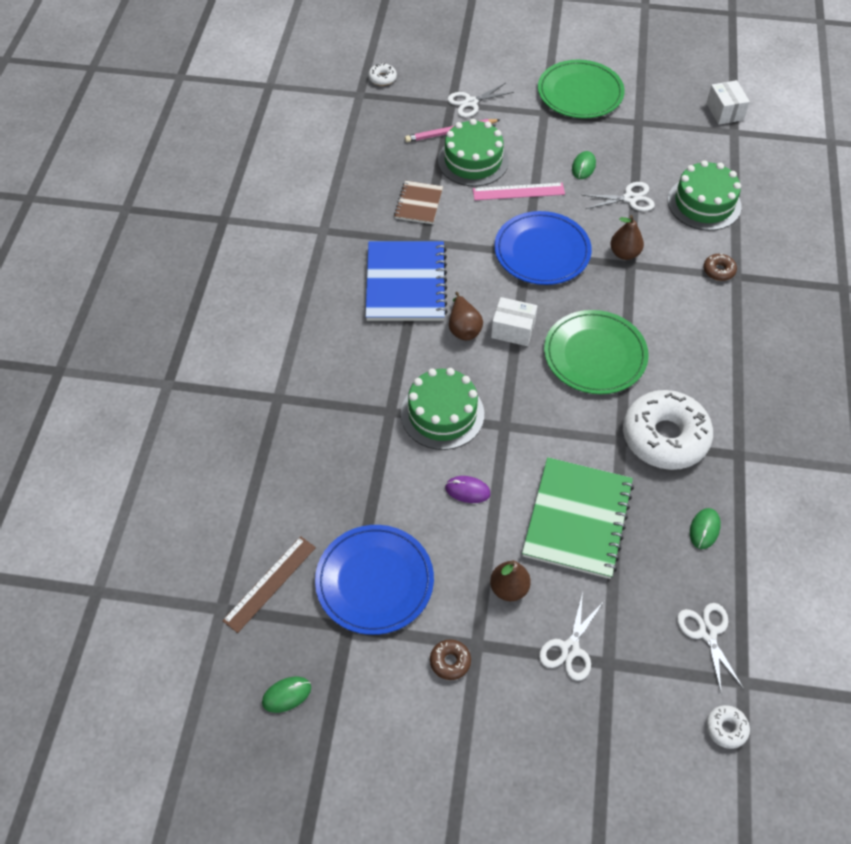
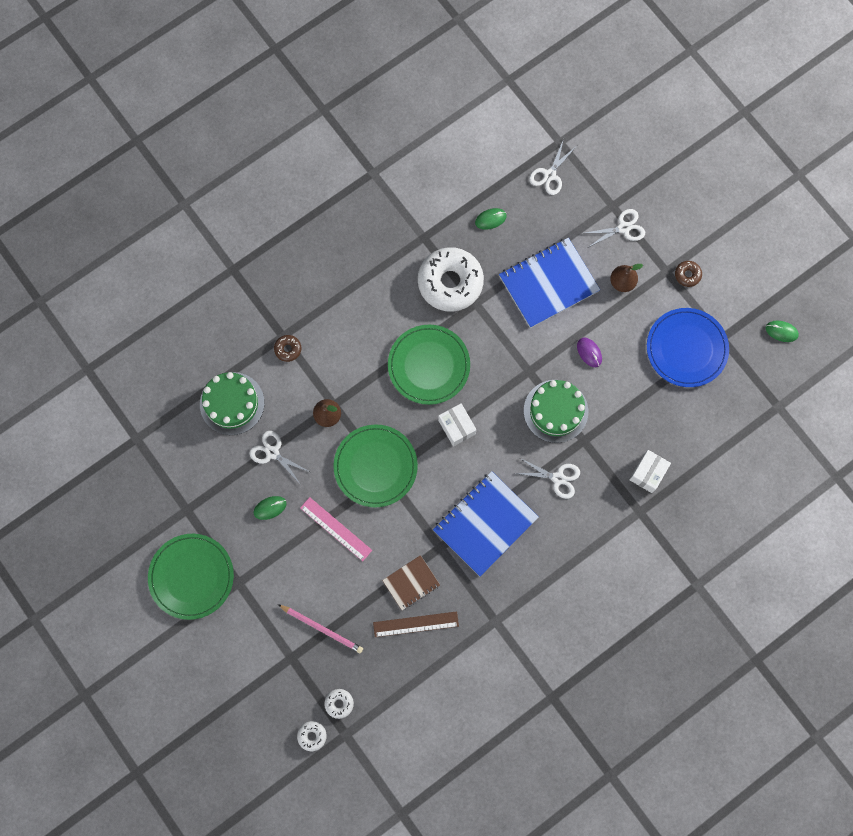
camera: 135 degrees left, 20 degrees up
(270, 583) = (742, 397): brown ruler -> brown ruler (416, 624)
(463, 328) = (484, 456): brown pear -> none
(471, 102) = (276, 644): white scissors -> white scissors (558, 478)
(473, 161) = (335, 586): green cake -> none
(542, 251) = (375, 466): blue plate -> green plate
(577, 519) = (548, 284): green notebook -> blue notebook
(724, 111) = (118, 461): white box -> white box (648, 473)
(726, 728) = (591, 132): white donut -> white donut (339, 703)

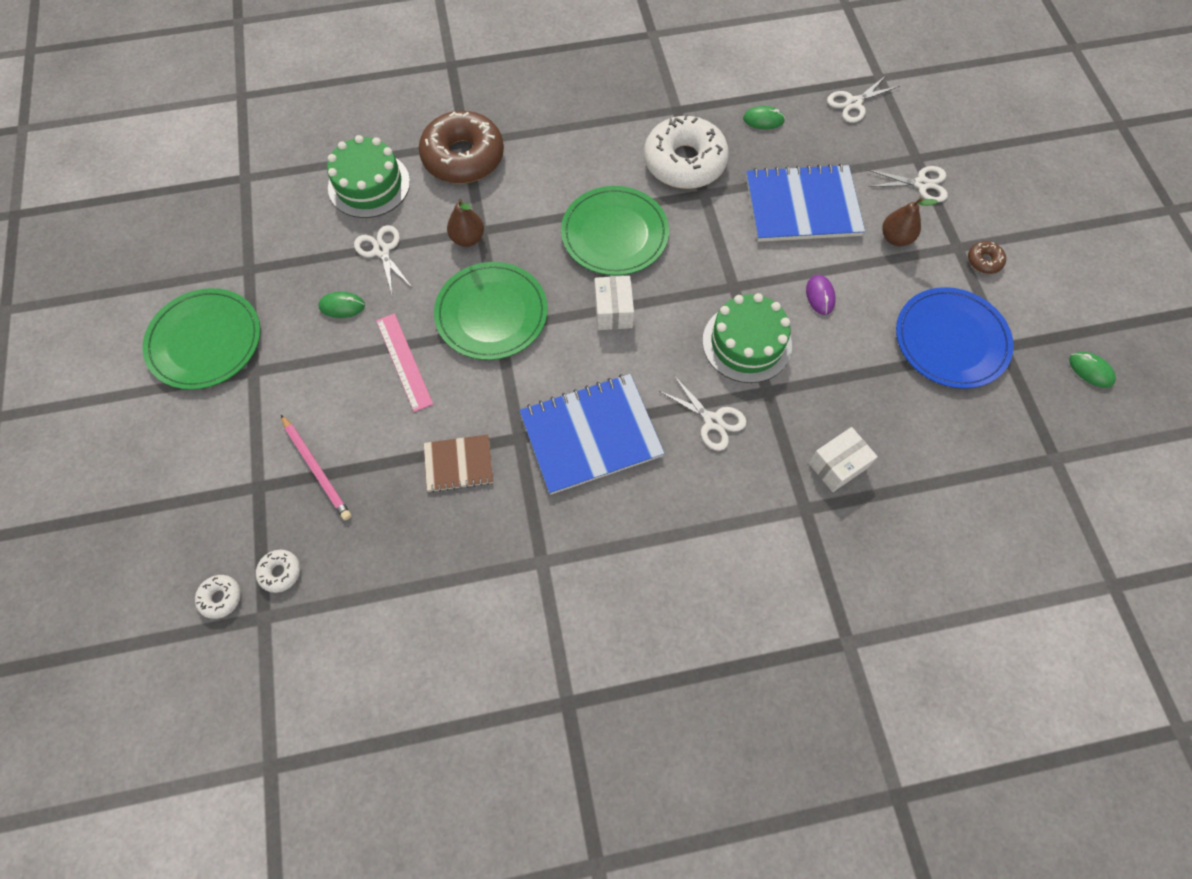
camera: 25 degrees right, 10 degrees down
(288, 349) = (463, 157): brown donut -> brown donut, size x2.43
(416, 624) = (436, 517): brown ruler -> none

